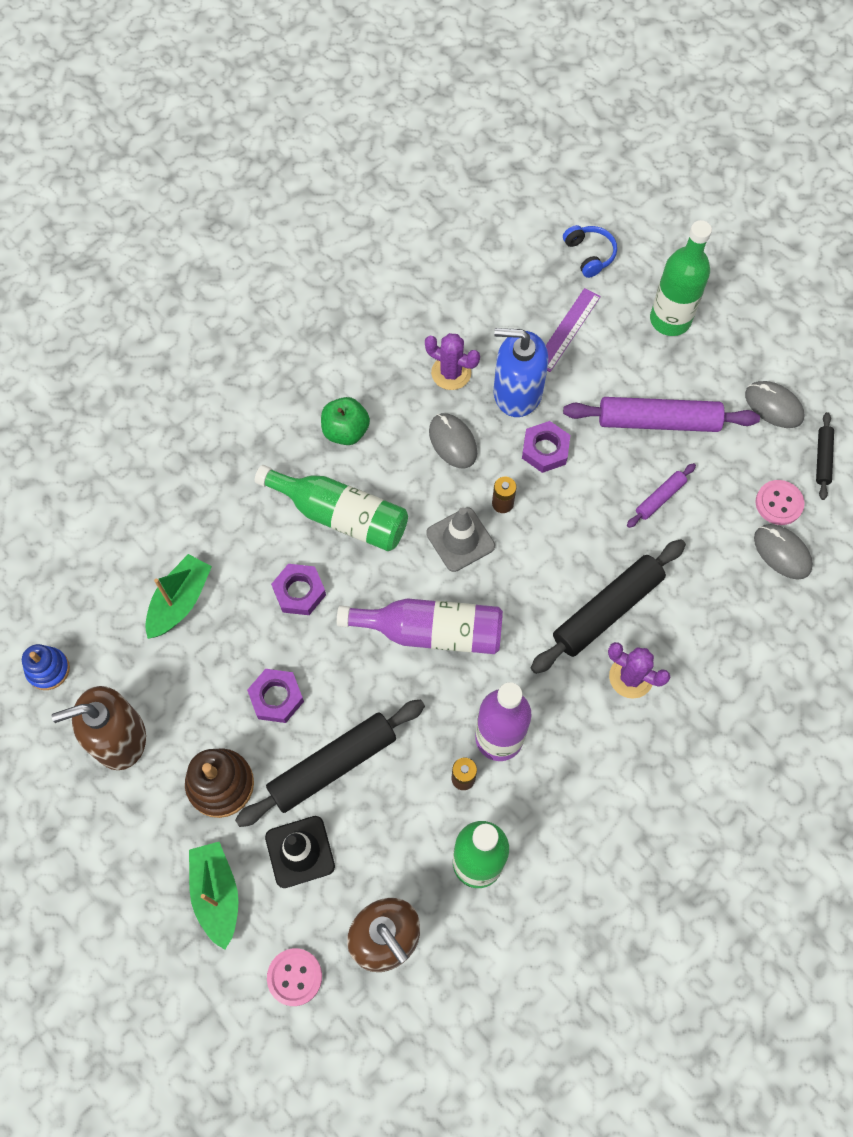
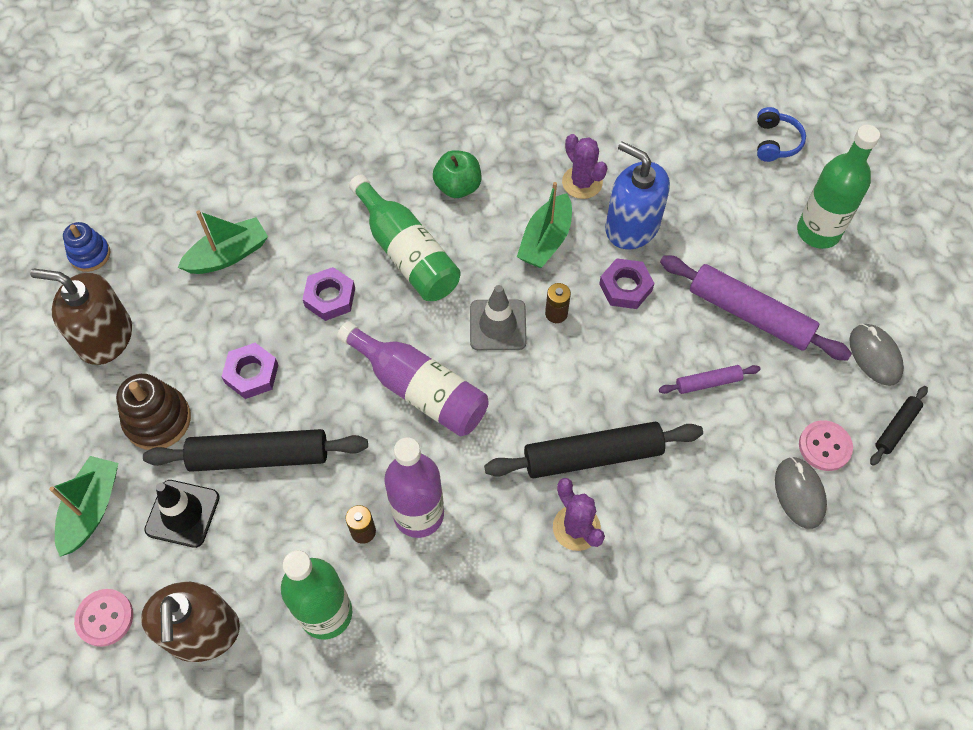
camera: 30 degrees right, 5 degrees down
(453, 442) = (545, 240): grey mouse -> green boat
(567, 329) = (713, 195): purple ruler -> none

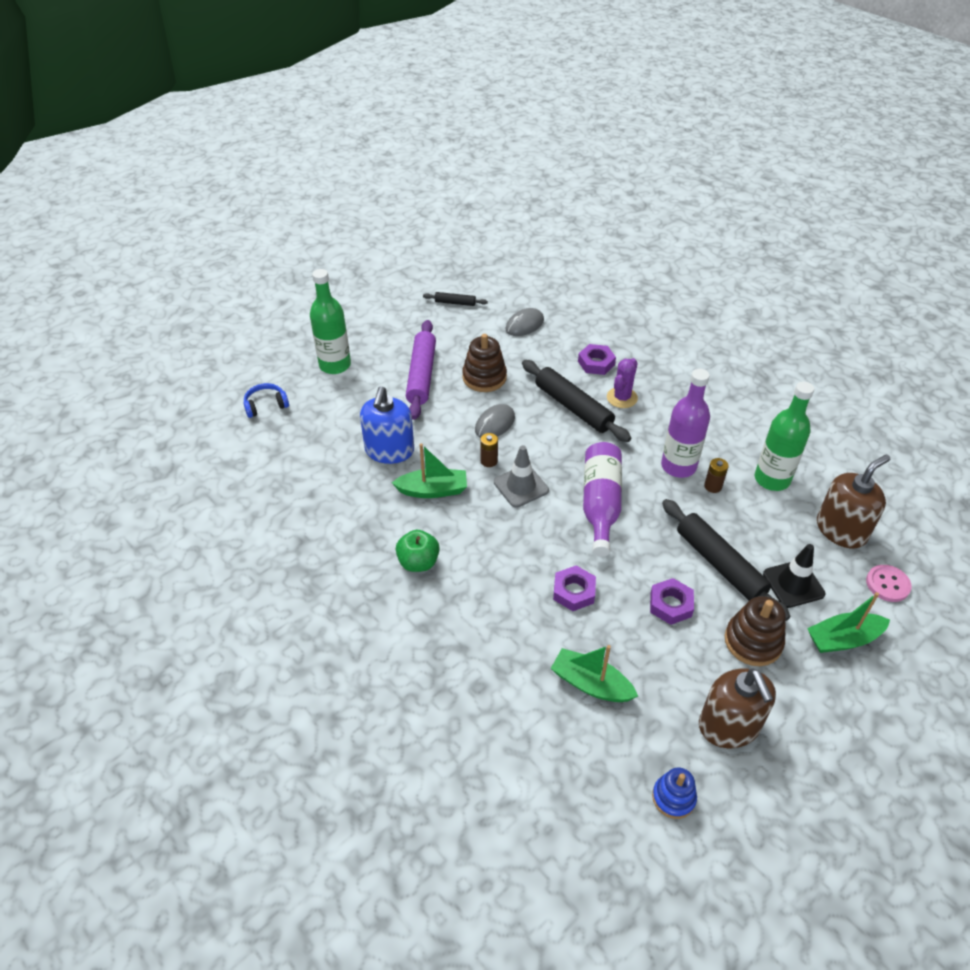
camera: 120 degrees left, 15 degrees down
(407, 253) = (501, 564): green bottle -> none
(582, 182) = (367, 491): purple cactus -> none
(625, 287) = (442, 436): purple nut -> purple nut (596, 363)
(708, 382) = (484, 377): purple rolling pin -> brown stacking toy
(824, 446) = (488, 323): pink button -> none
(875, 356) = (413, 321): grey mouse -> grey mouse (494, 424)

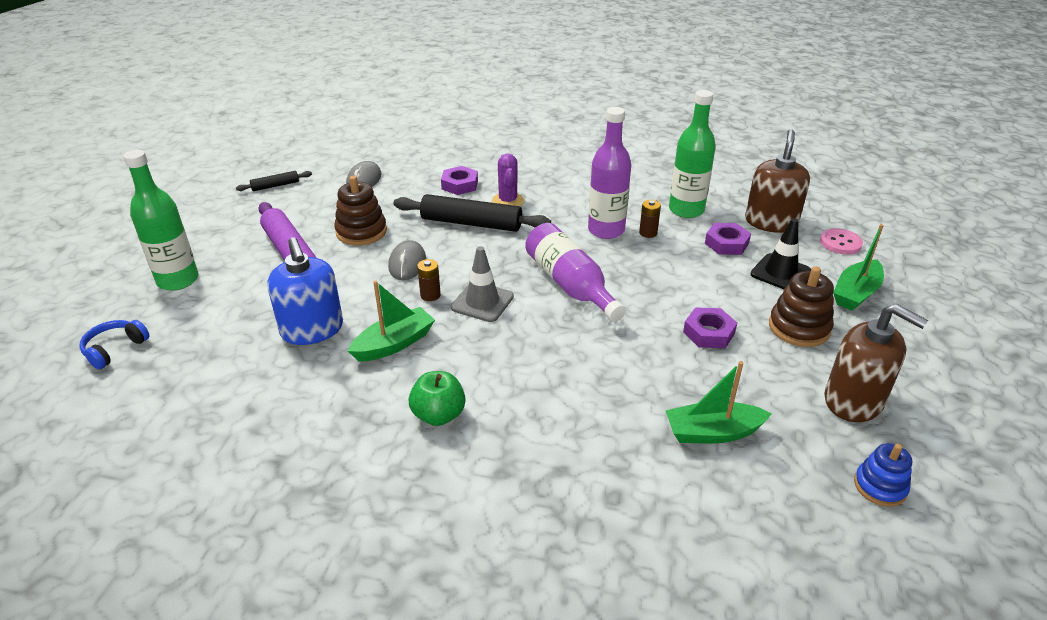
camera: 35 degrees left, 10 degrees down
(574, 591) = (618, 364): purple nut -> purple nut (726, 243)
(720, 565) = (714, 285): black rolling pin -> none

